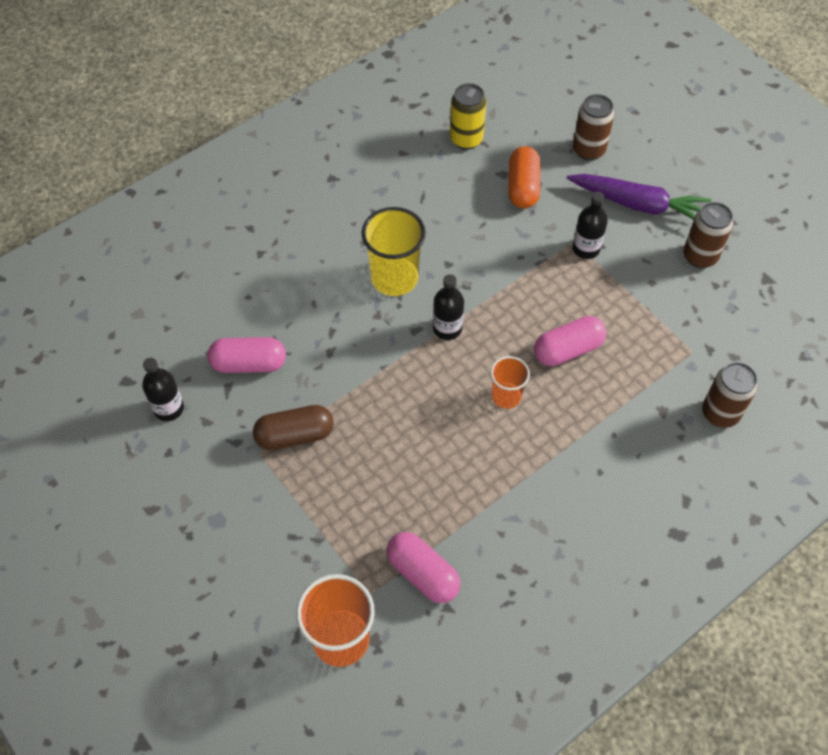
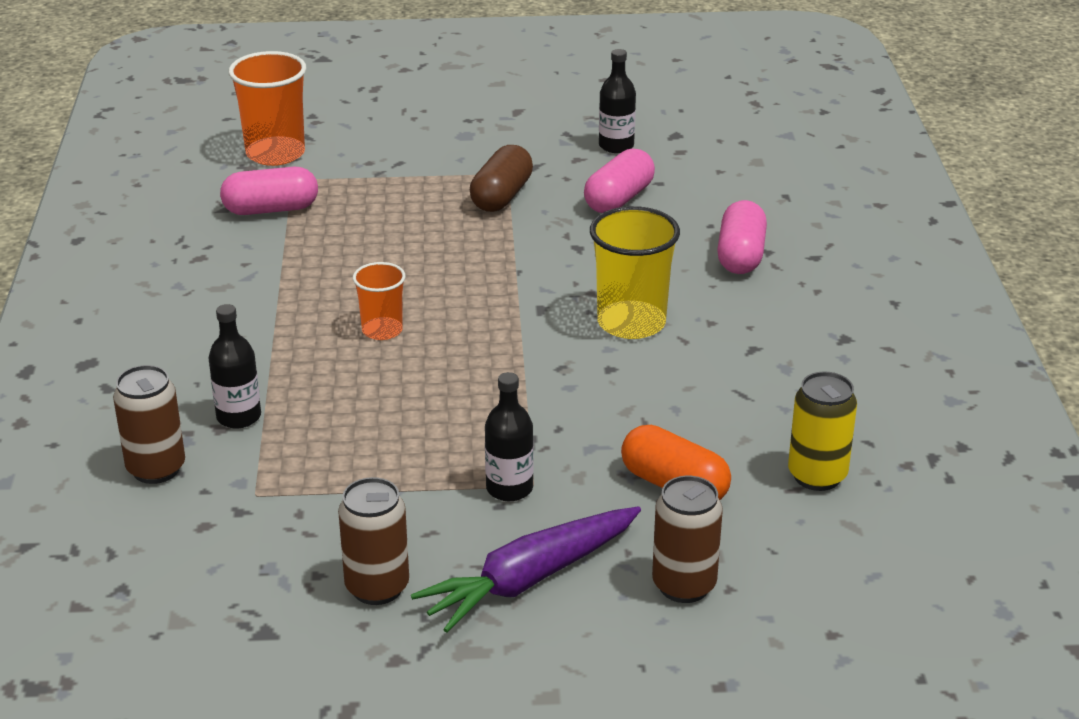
camera: 125 degrees right, 25 degrees down
(447, 328) = (517, 329): black bottle -> black bottle (239, 417)
(567, 349) = (384, 399): pink capsule -> pink capsule (741, 256)

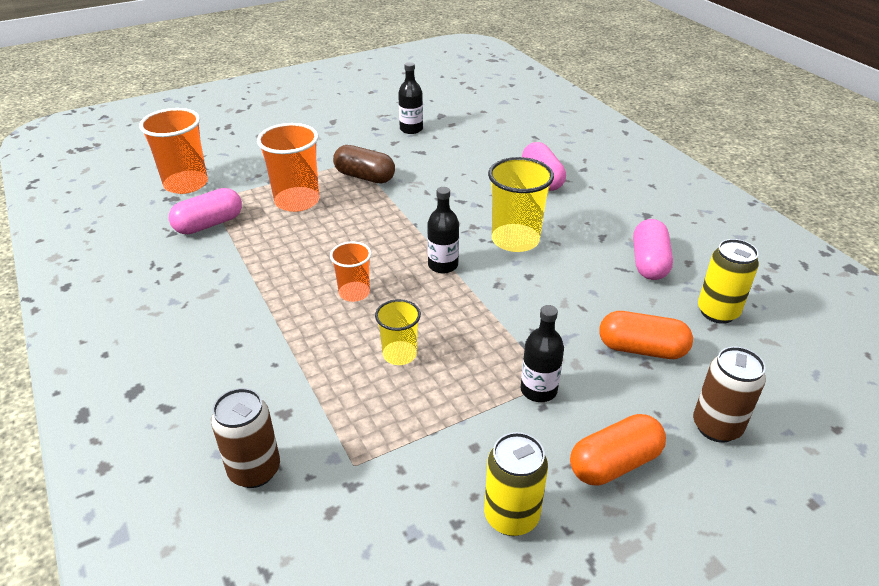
camera: 25 degrees left, 5 degrees up
(239, 417) = (293, 398): black bottle -> black bottle (443, 265)
(377, 587) = (511, 516): brown can -> yellow can
(383, 408) = (399, 354): none -> yellow cup
(393, 207) = (297, 201): none -> orange cup
(501, 196) = (364, 177): brown capsule -> brown capsule turned 60 degrees counterclockwise
(529, 580) = (614, 463): purple carrot -> orange capsule
(619, 199) = (440, 161): pink capsule -> pink capsule (649, 262)

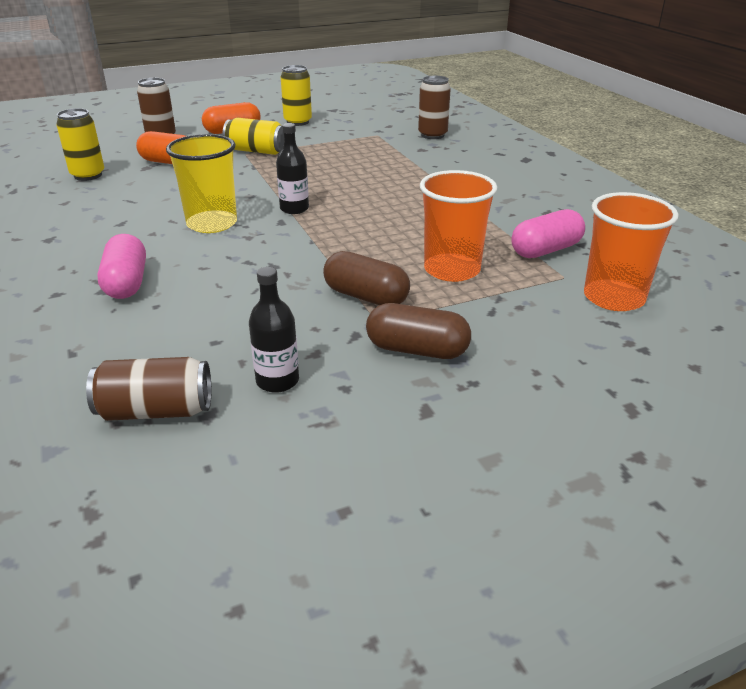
camera: 175 degrees left, 5 degrees down
(333, 146) = (417, 350): none -> brown capsule
(354, 293) = (378, 195): orange cup -> none
(399, 354) = (345, 166): yellow cup -> none
(467, 115) = (156, 411): none -> brown can
(538, 390) = (256, 151): black bottle -> yellow can
(649, 262) = (101, 203): pink capsule -> none

